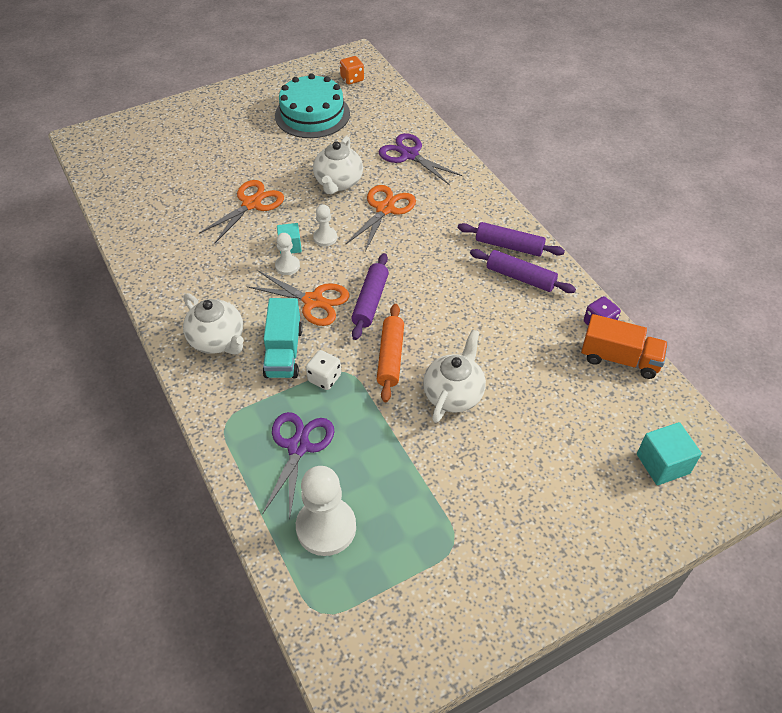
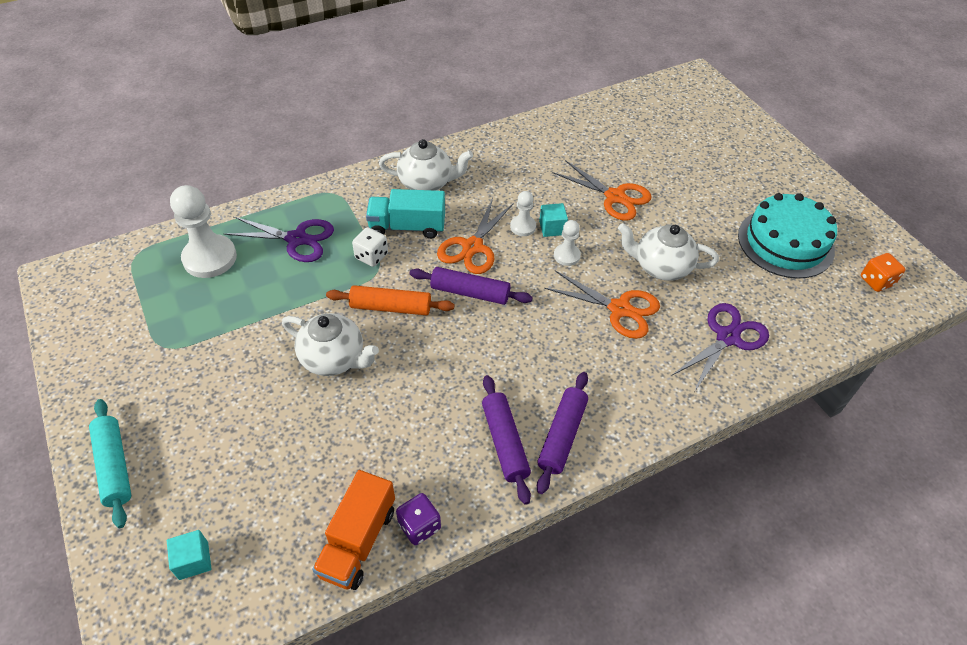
camera: 90 degrees right, 0 degrees up
(218, 340) = (427, 183): white teapot -> white teapot turned 135 degrees counterclockwise
(520, 277) = (505, 442): purple rolling pin -> purple rolling pin turned 45 degrees counterclockwise
(594, 549) = (114, 466): none -> turquoise rolling pin
(663, 464) = (193, 560): turquoise cube -> turquoise cube, size x0.66

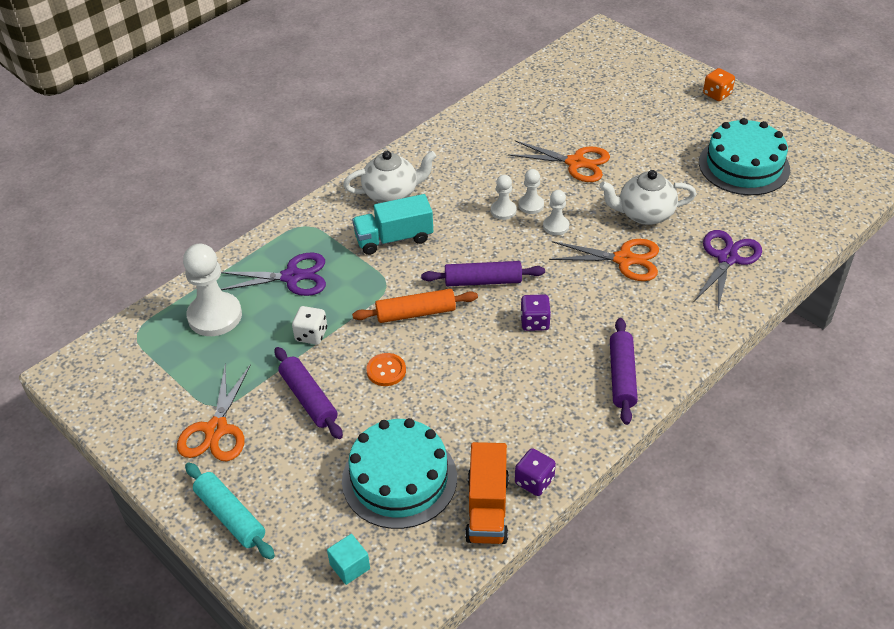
camera: 15 degrees left, 5 degrees down
(289, 478) = (399, 478): none -> turquoise cake
(334, 358) = (386, 370): white teapot -> orange button
(371, 256) = (373, 273): white dice -> white dice (311, 335)
(472, 247) = (465, 241): orange scissors -> orange scissors (216, 429)
(500, 350) = (534, 322): none -> purple dice
(505, 442) = (575, 395): purple rolling pin -> purple rolling pin (308, 399)
(552, 228) = (531, 205): turquoise cube -> white pawn
(876, 281) = (832, 179): orange dice -> orange dice (717, 94)

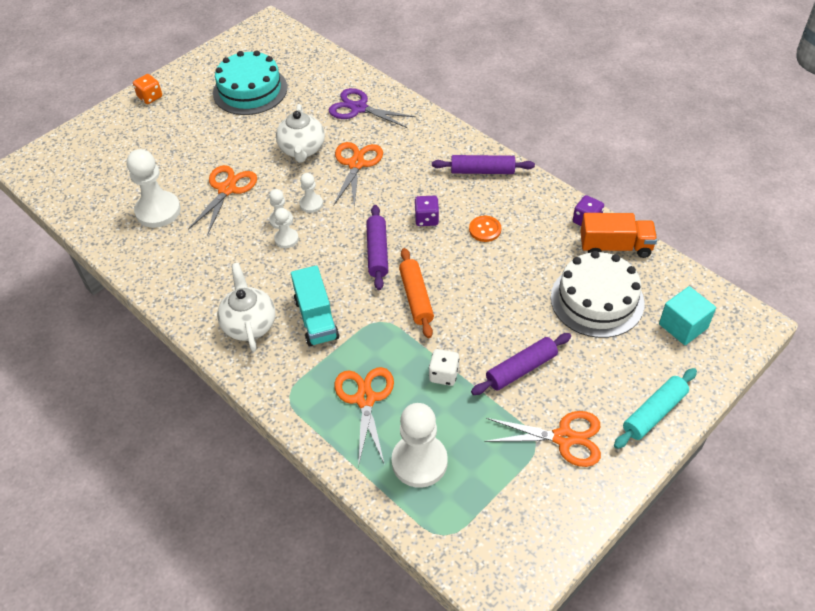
camera: 90 degrees left, 5 degrees up
(292, 277) = (365, 399): purple scissors -> orange scissors
(350, 566) = (683, 326): turquoise cube -> turquoise cube, size x1.52
(386, 370) = (485, 315): orange button -> orange button (485, 229)
(399, 478) = (597, 300): turquoise cake -> white cake
(542, 120) = (158, 211): none -> white pawn

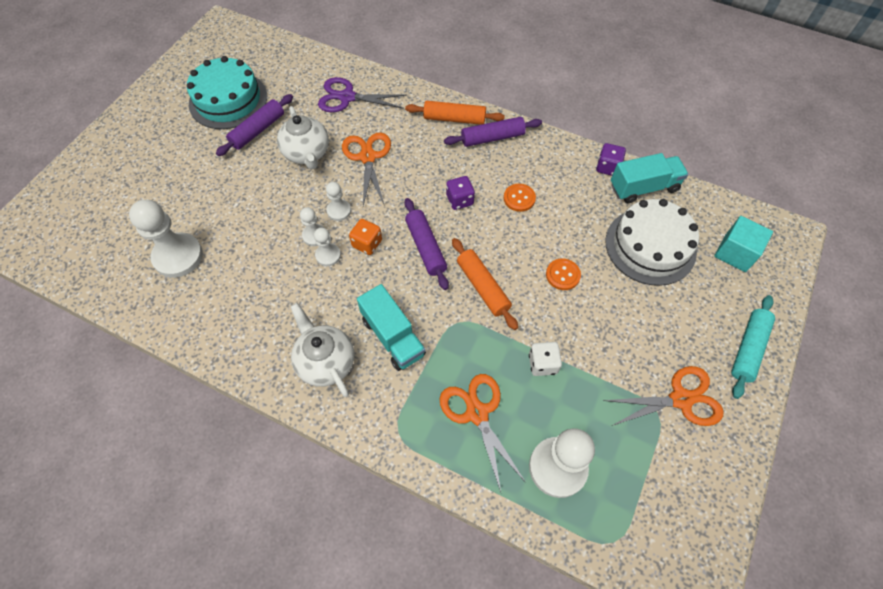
camera: 20 degrees left, 10 degrees up
(150, 97) = (122, 129): orange dice -> orange dice (367, 243)
(227, 189) = (244, 214): orange scissors -> none
(452, 147) = (454, 119): none -> orange rolling pin
(497, 305) = (562, 275): none -> orange button
(521, 369) = (612, 337): purple rolling pin -> purple rolling pin (258, 130)
(615, 247) = (643, 187): orange truck -> turquoise truck

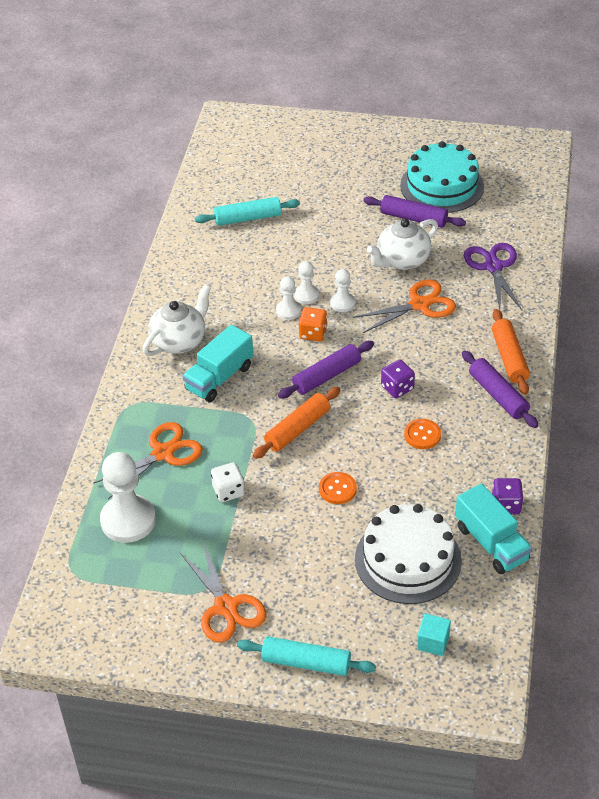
camera: 75 degrees right, 15 degrees down
(178, 256) = (248, 218): white pawn -> turquoise rolling pin
(735, 253) = (433, 642): turquoise cube -> turquoise cube, size x0.66

